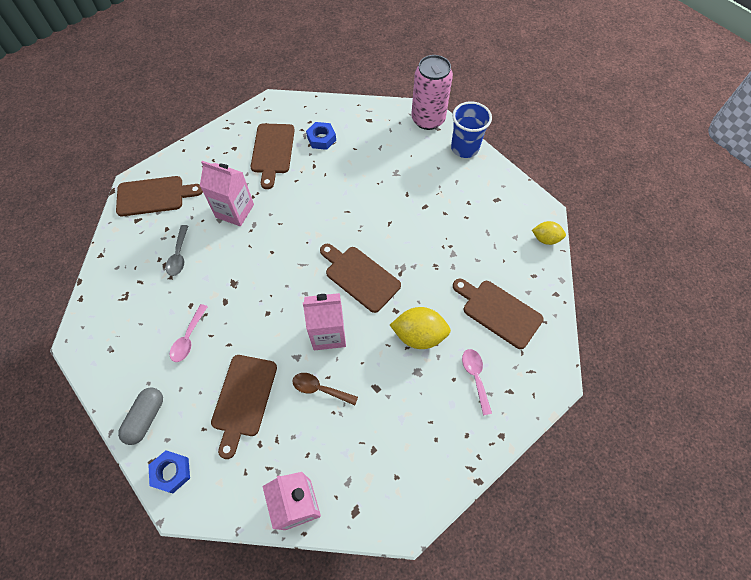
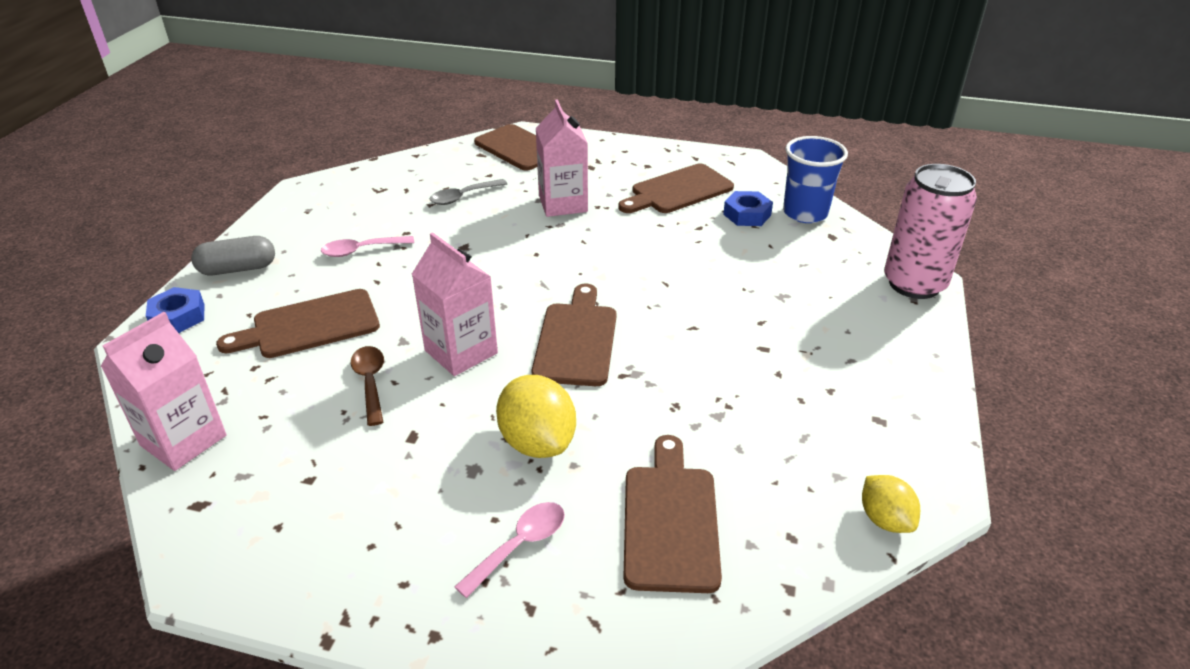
camera: 55 degrees right, 25 degrees down
(464, 148) = (921, 341): blue cup -> blue cup (805, 213)

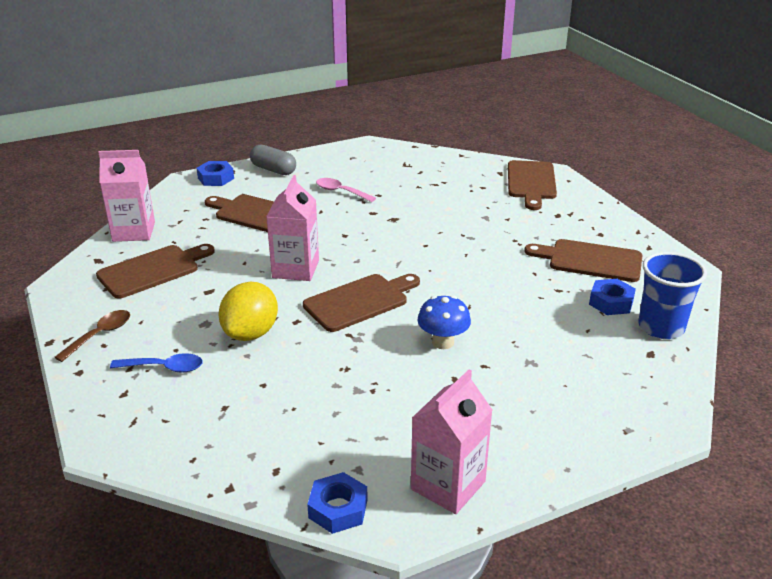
camera: 50 degrees right, 5 degrees down
(370, 382) = (234, 256): brown spoon -> brown spoon (100, 335)
(463, 197) = (443, 192): grey spoon -> none
(520, 545) = (164, 368): pink spoon -> blue spoon
(563, 204) = (495, 227): pink carton -> pink carton (448, 485)
(670, 520) = (238, 413): brown cutting board -> brown cutting board (152, 270)
(702, 326) = (443, 342): none -> blue mushroom
(885, 519) = (338, 509): yellow lemon -> blue nut
(914, 284) = (650, 422): pink can -> none

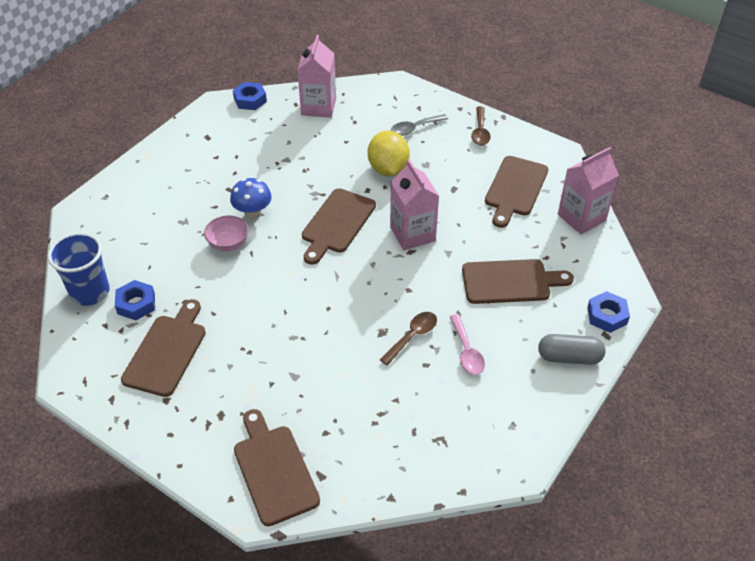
camera: 150 degrees right, 15 degrees up
(164, 368) = (414, 128): blue spoon -> grey spoon
(340, 192) = (467, 351): pink spoon -> pink spoon turned 75 degrees clockwise
(372, 210) = (412, 336): none -> brown spoon
(448, 485) = (200, 129): pink carton -> pink carton (318, 107)
(489, 322) = (228, 244): none -> pink bowl
(590, 260) = (166, 351): brown cutting board -> brown cutting board turned 60 degrees counterclockwise

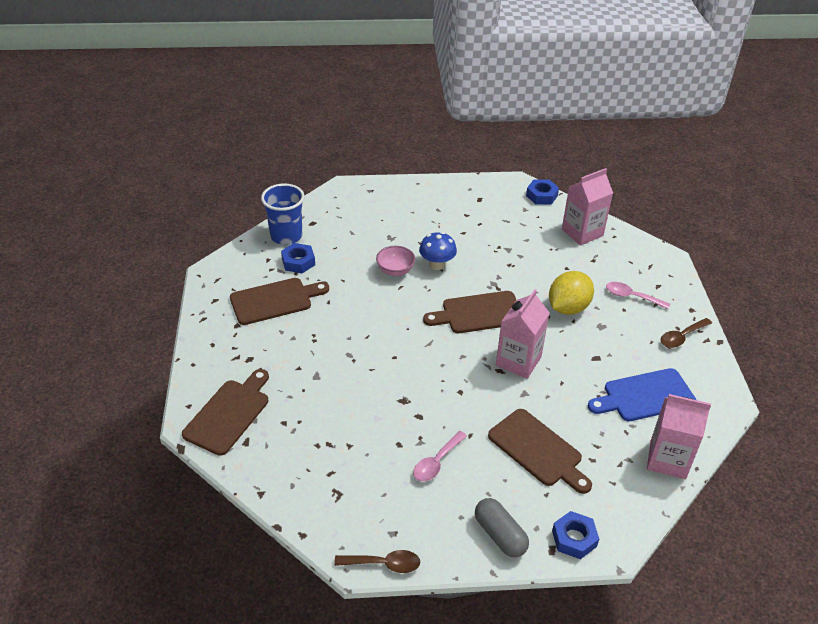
camera: 50 degrees right, 5 degrees down
(412, 336) = (417, 420): brown spoon -> brown spoon (384, 564)
(414, 128) = (631, 297): grey spoon -> pink spoon
(515, 189) = (645, 396): brown cutting board -> blue cutting board

